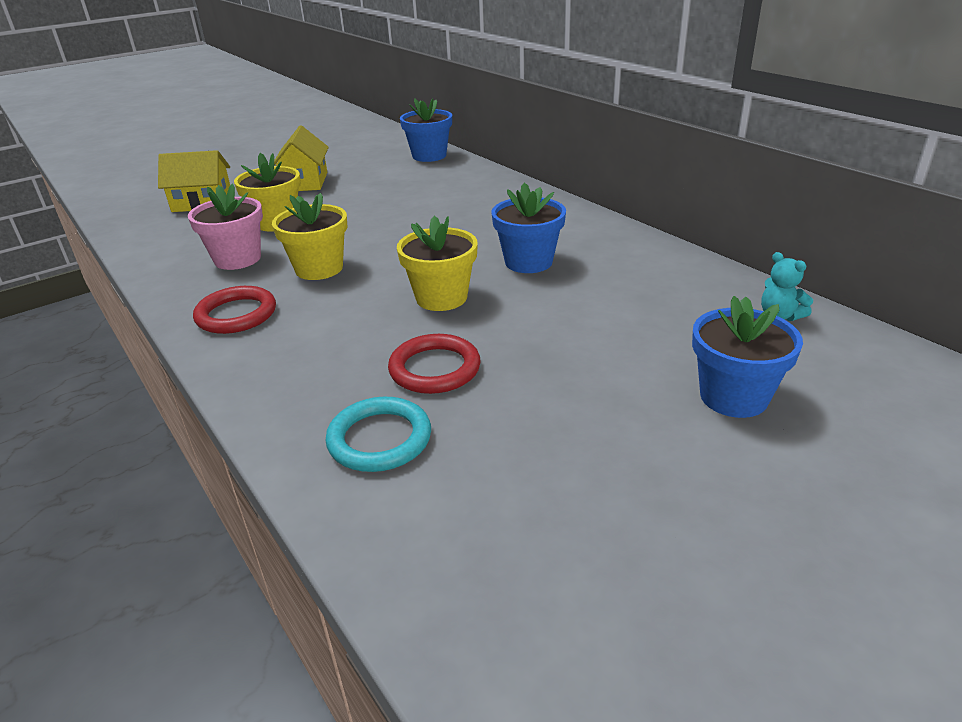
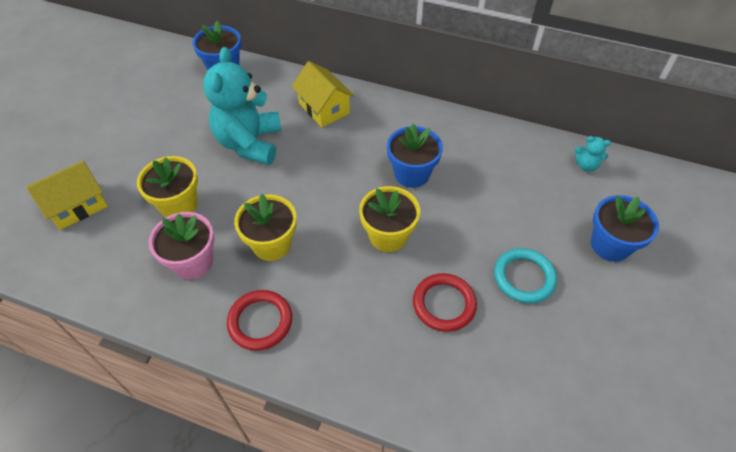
camera: 35 degrees left, 20 degrees up
(305, 182) = (147, 142): yellow house -> yellow house (324, 108)
(379, 439) = (466, 378): turquoise ring -> turquoise ring (524, 277)
(390, 202) = (249, 143): none -> turquoise teddy bear

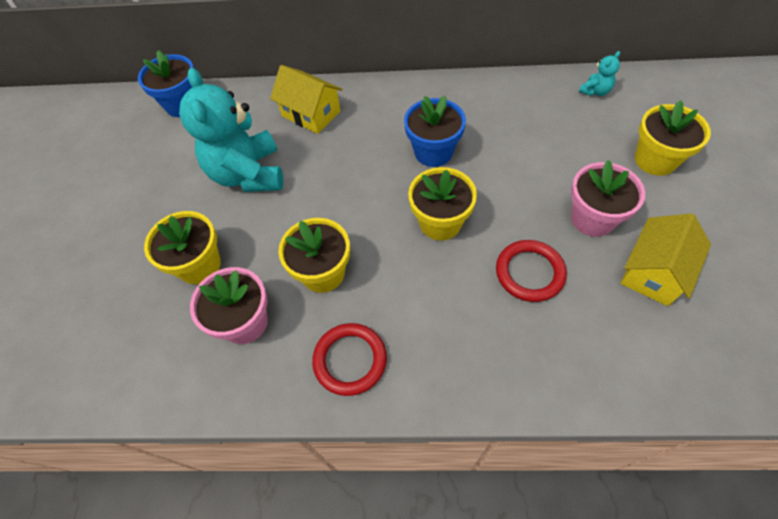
camera: 15 degrees left, 5 degrees up
(77, 206) = (80, 306): yellow house -> yellow house (654, 272)
(524, 277) = (592, 219): turquoise ring -> pink flower pot
(586, 165) = (595, 91): turquoise teddy bear -> turquoise teddy bear turned 45 degrees counterclockwise
(610, 245) = (655, 160): blue flower pot -> yellow flower pot

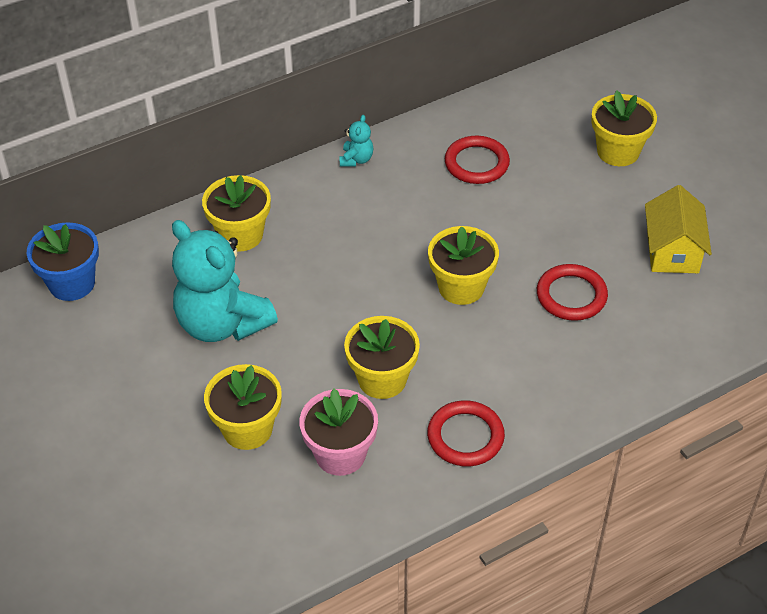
camera: 35 degrees left, 10 degrees down
(311, 114) = (240, 235): yellow house -> yellow flower pot
(433, 152) = (405, 224): blue flower pot -> none
(523, 125) = (476, 163): none -> red ring
(592, 219) = (595, 226): pink flower pot -> none
(595, 91) = (524, 103): turquoise teddy bear -> turquoise teddy bear (356, 159)

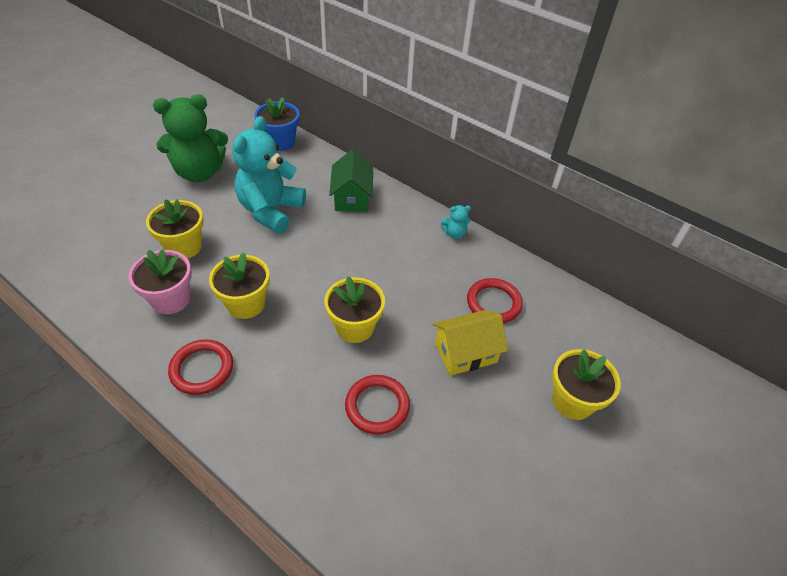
camera: 65 degrees right, 0 degrees up
(91, 390) = (200, 172): none -> green teddy bear
(240, 235) = (352, 197): yellow flower pot -> green house
(672, 250) = (471, 478): yellow house -> yellow house (465, 353)

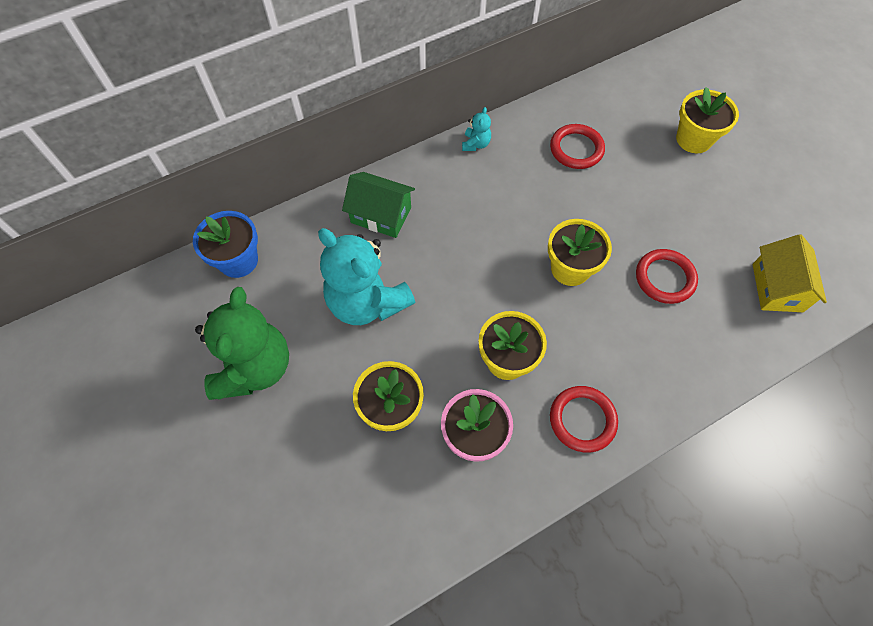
camera: 65 degrees left, 15 degrees up
(465, 353) = (626, 192): yellow house -> yellow house (777, 287)

